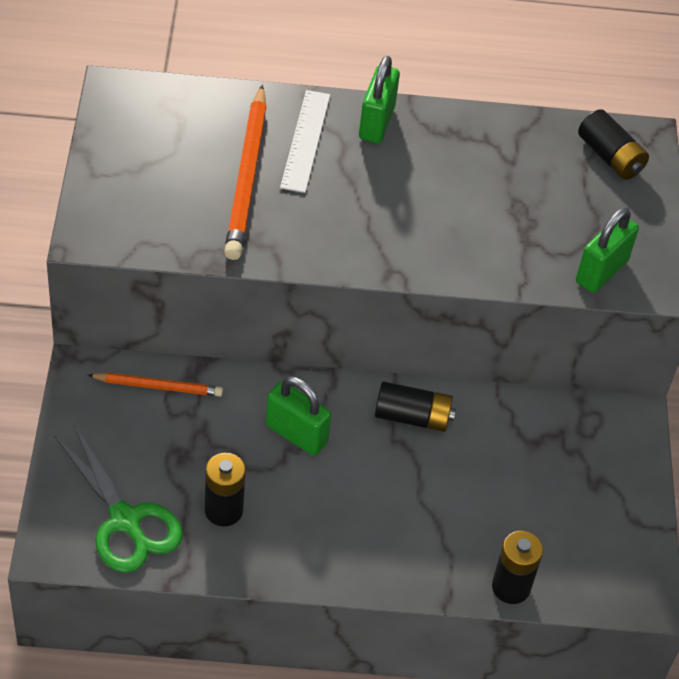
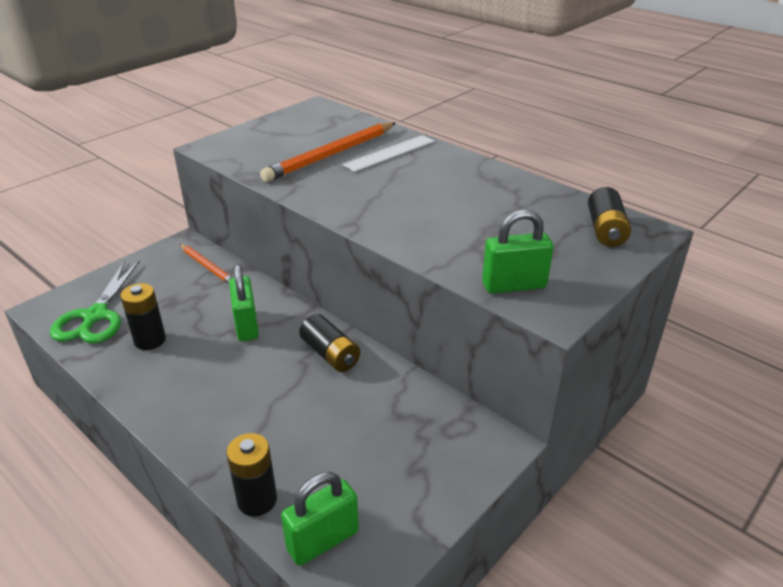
camera: 45 degrees right, 15 degrees down
(376, 123) = (447, 160): green padlock -> green padlock (323, 540)

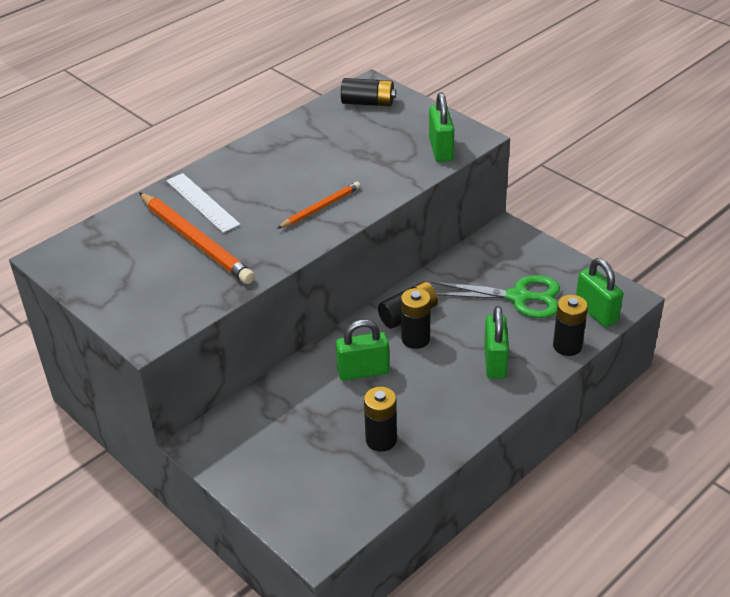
camera: 85 degrees left, 5 degrees up
(95, 316) = (336, 494): green scissors -> green scissors (518, 297)
(207, 267) = (253, 414): orange pencil -> orange pencil (320, 208)
(241, 426) = (495, 362): none -> green padlock
(289, 360) = (415, 339): none -> black battery

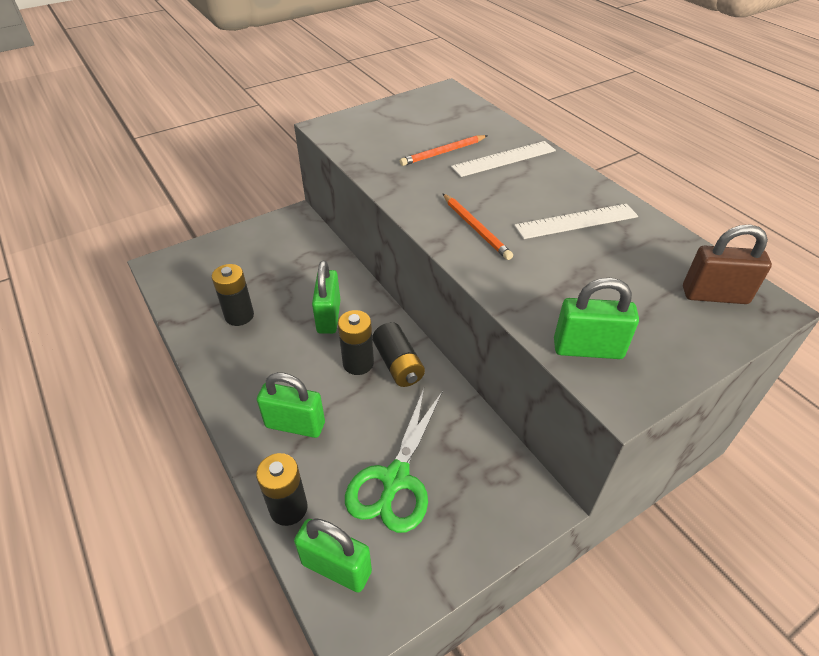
camera: 100 degrees right, 5 degrees up
(195, 241) = (443, 152): orange pencil -> orange pencil, size x0.57
(296, 159) = (576, 221): none -> white ruler
(368, 103) = (714, 295): black battery -> brown padlock
(596, 312) = (336, 568): green padlock -> green padlock turned 45 degrees clockwise

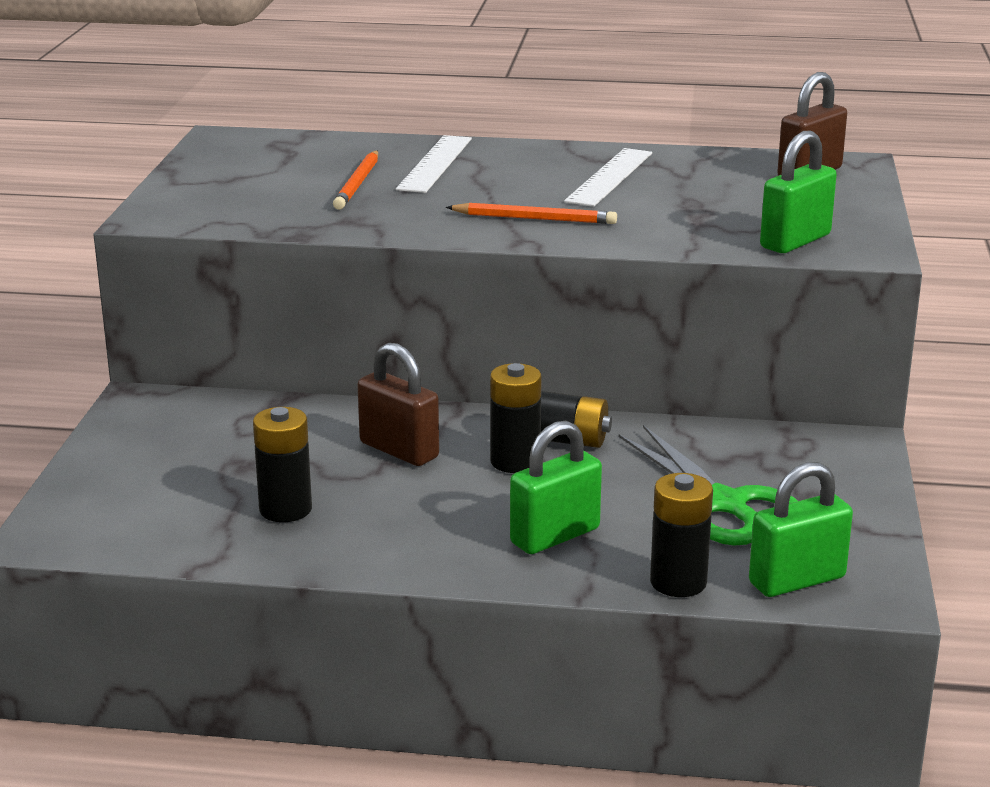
camera: 50 degrees left, 20 degrees down
(329, 317) = (399, 450): green padlock -> brown padlock

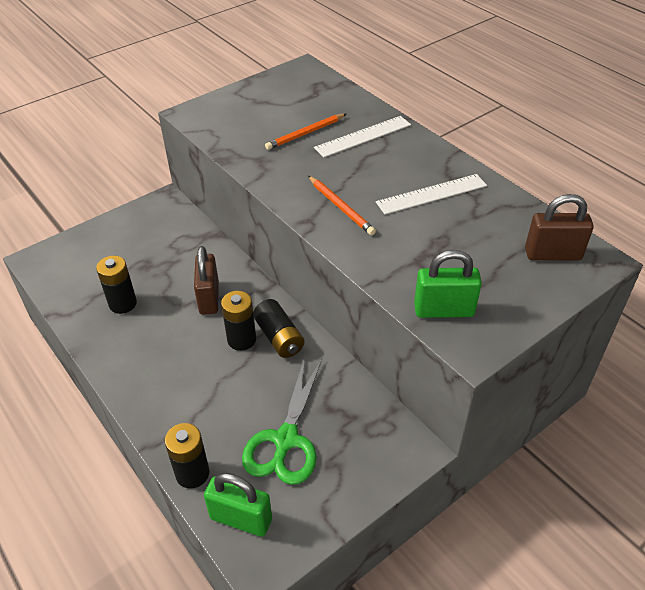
camera: 45 degrees right, 20 degrees up
(555, 536) = (189, 400): green padlock -> none

